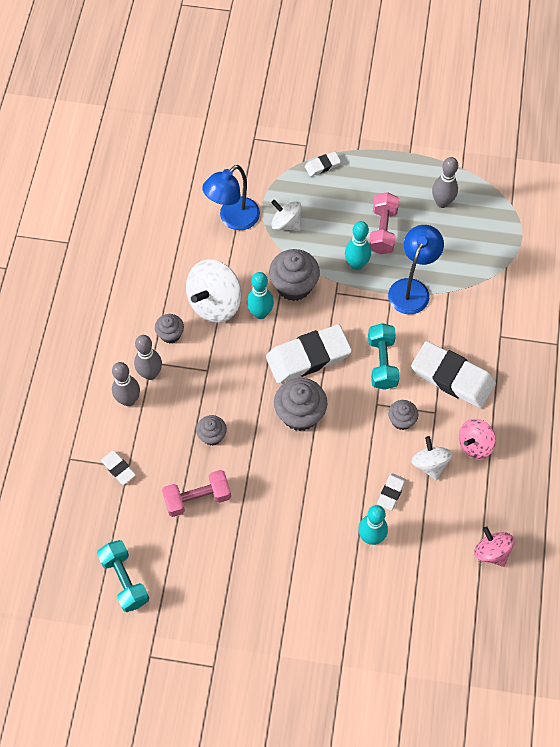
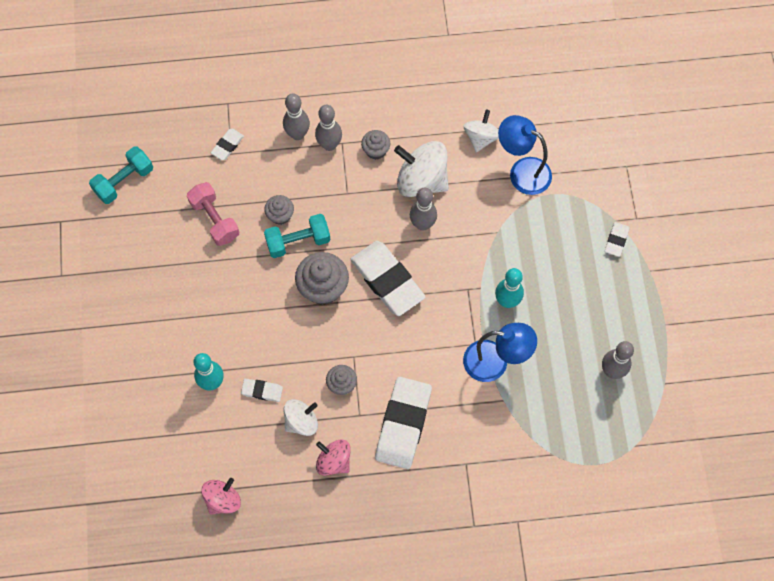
camera: 75 degrees right, 5 degrees up
(260, 313) = (422, 224): turquoise bowling pin -> grey bowling pin
(286, 224) = (533, 222): white spinning top -> white spinning top (481, 138)
(294, 286) = (463, 247): grey cupcake -> none
(322, 166) = (616, 240): white eraser -> white eraser turned 60 degrees clockwise
(382, 230) = (556, 318): pink dumbbell -> none
(382, 362) = (401, 352): turquoise dumbbell -> turquoise dumbbell (298, 241)

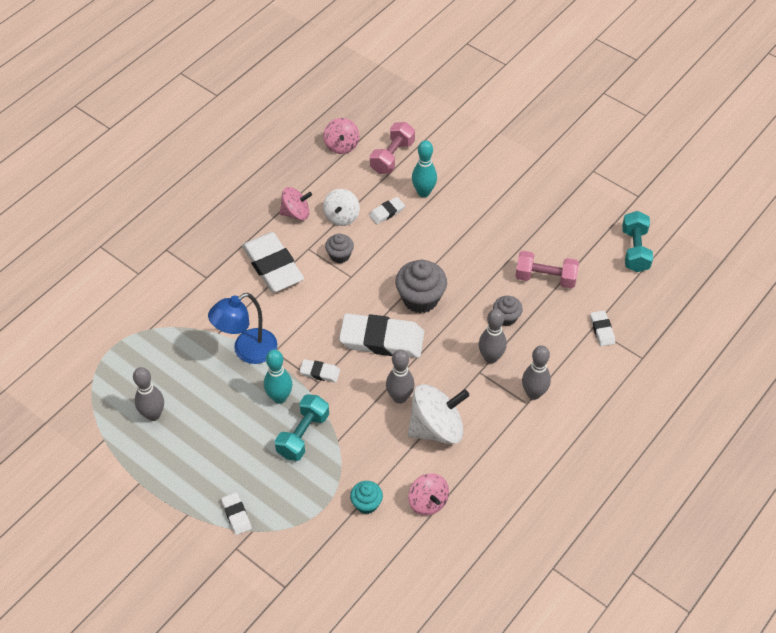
camera: 135 degrees right, 15 degrees down
(195, 444) = (392, 157): none -> pink dumbbell
(297, 134) = (565, 381): grey bowling pin -> grey bowling pin (490, 357)
(298, 241) = (473, 312): turquoise dumbbell -> turquoise dumbbell (303, 435)
(376, 150) = (495, 420): grey cupcake -> none
(459, 295) = (320, 372): none -> white eraser
(481, 138) = (428, 502): white spinning top -> pink spinning top
(522, 171) = (366, 504): blue lamp -> turquoise cupcake

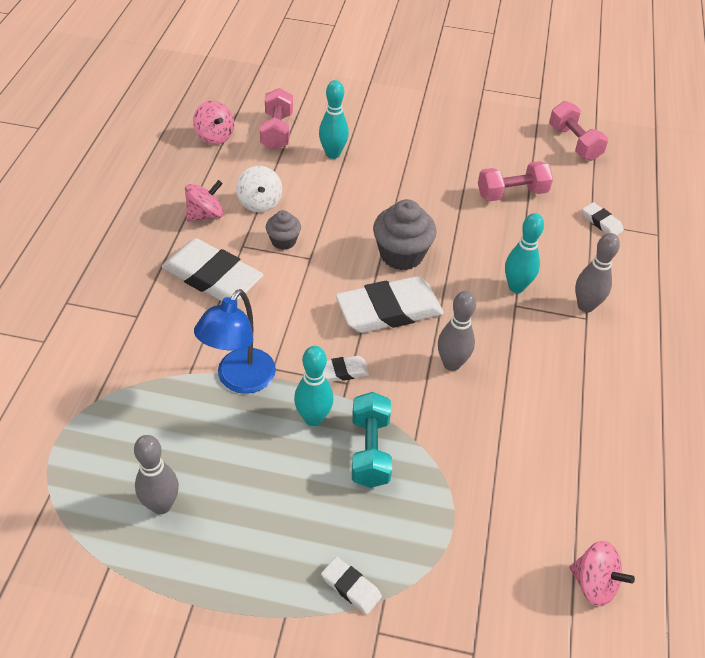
camera: 30 degrees left, 5 degrees down
(366, 504) = (499, 500): turquoise cupcake -> none
(387, 212) = (307, 184): white eraser -> none
(428, 502) = (565, 466): pink spinning top -> pink spinning top (594, 583)
(436, 428) = (514, 381): white spinning top -> none
(490, 357) = (516, 287): grey bowling pin -> turquoise bowling pin
(506, 317) = (502, 242): grey cupcake -> none
(635, 250) = (574, 143): turquoise dumbbell -> pink dumbbell

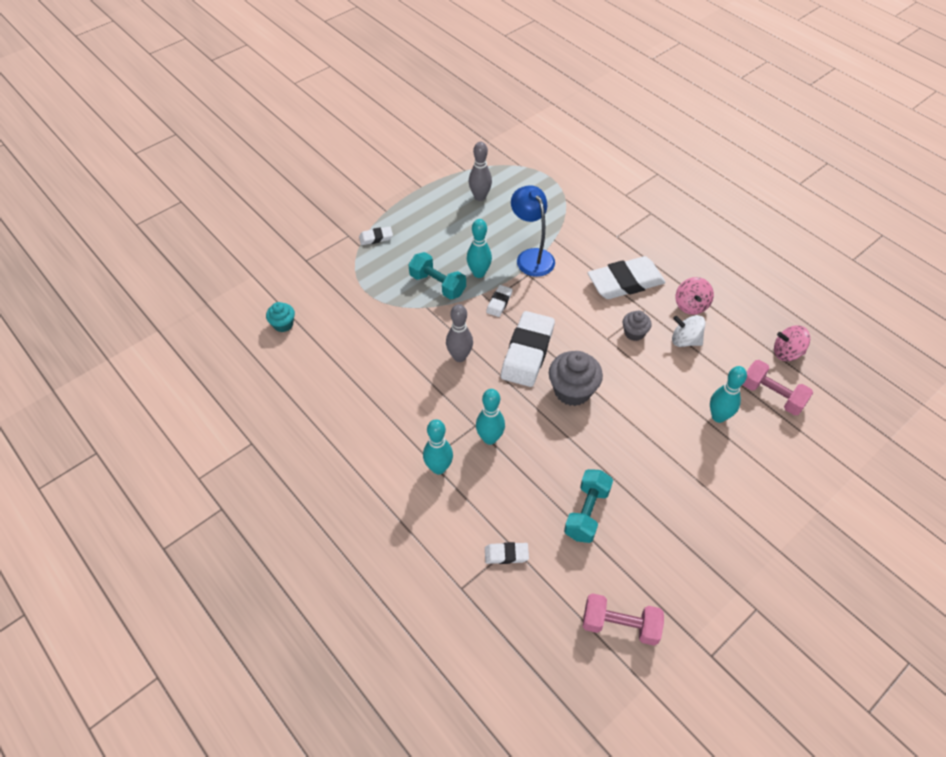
camera: 130 degrees right, 5 degrees up
(512, 193) = (586, 512): pink dumbbell -> turquoise dumbbell
(585, 306) = (438, 468): grey bowling pin -> turquoise bowling pin
(594, 583) = (283, 324): pink spinning top -> turquoise cupcake

